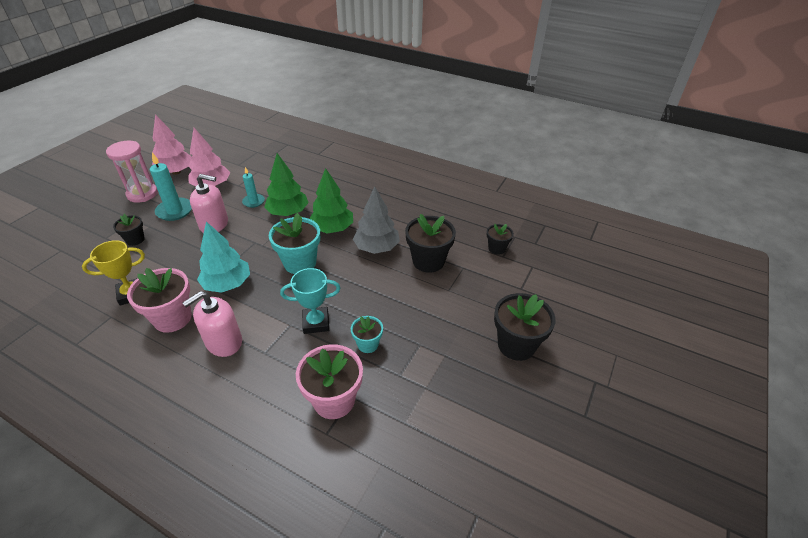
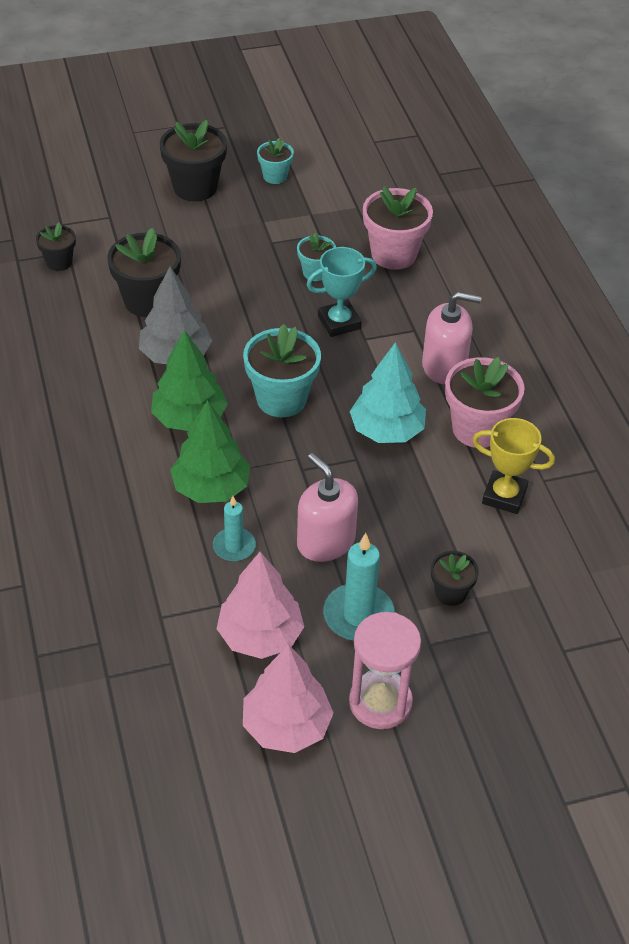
camera: 135 degrees left, 5 degrees up
(316, 323) = (339, 322): turquoise trophy -> turquoise trophy turned 60 degrees counterclockwise
(489, 399) = (275, 176): none -> turquoise flower pot

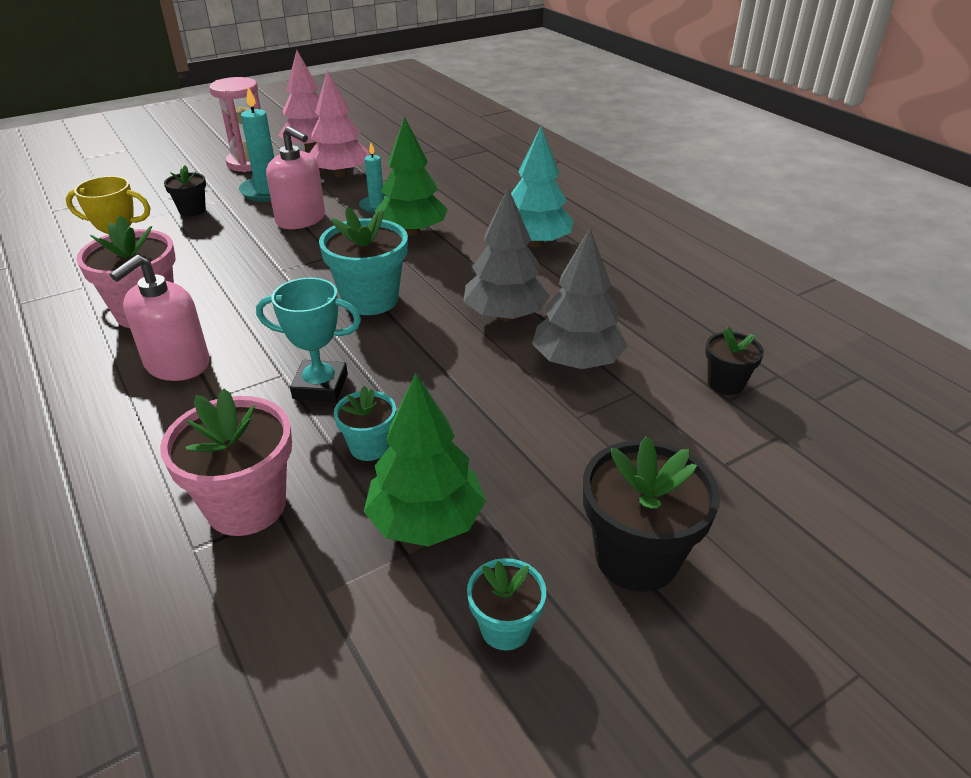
camera: 165 degrees right, 10 degrees down
(147, 301) = (577, 362): black flower pot -> grey tree
(189, 418) = (458, 270): green tree -> green tree (426, 521)
(339, 322) = (320, 386): turquoise trophy -> turquoise trophy turned 45 degrees clockwise
(387, 430) = (249, 295): turquoise tree -> turquoise tree (535, 243)
(444, 366) = (177, 364): pink soap dispenser -> pink soap dispenser turned 45 degrees counterclockwise

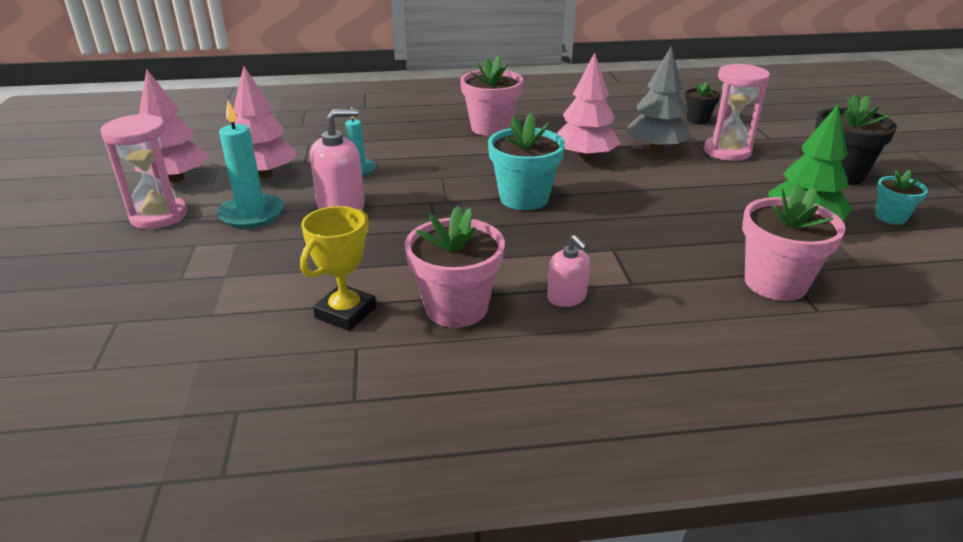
camera: 65 degrees left, 5 degrees down
(177, 364) = (567, 297): pink soap dispenser -> pink soap dispenser, size x0.60
(192, 210) = (241, 262): black flower pot -> none
(320, 386) = (638, 236): turquoise trophy -> none
(369, 447) = (721, 229): turquoise flower pot -> none
(412, 232) = (424, 164): green tree -> none
(505, 315) = (585, 157): grey tree -> pink tree
(535, 243) = (491, 128): turquoise tree -> pink flower pot
(625, 425) = (727, 151): none -> pink hourglass

